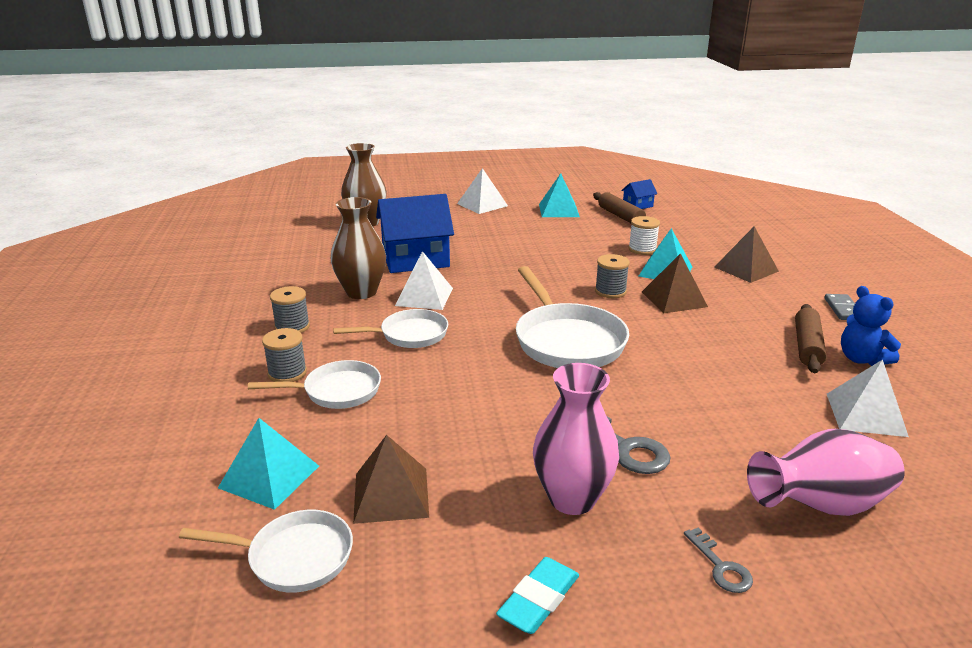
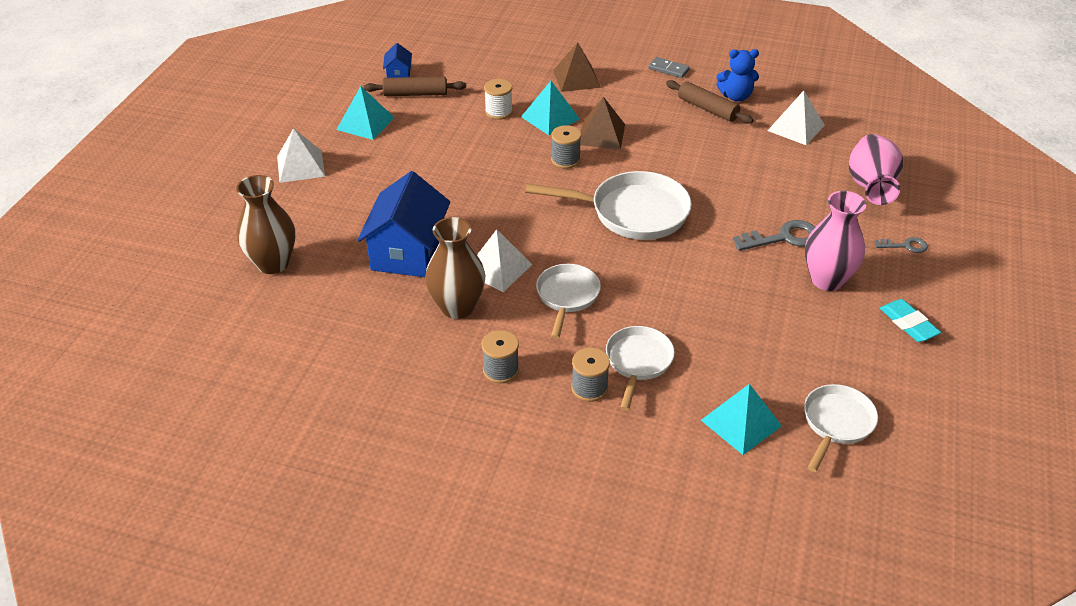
camera: 65 degrees left, 15 degrees up
(391, 495) = (789, 362): brown pyramid -> none

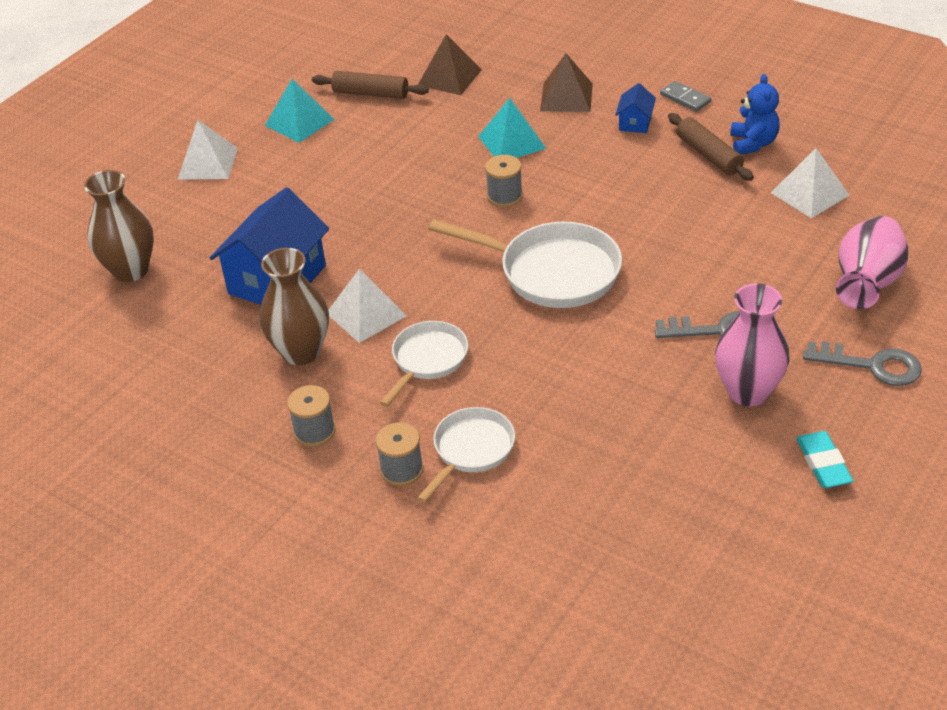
camera: 20 degrees right, 0 degrees up
(398, 74) = (363, 67): blue house -> blue house (635, 123)
(498, 112) = (455, 127): white spool -> none
(601, 134) = (562, 170): brown pyramid -> brown pyramid (449, 77)
(736, 96) = (753, 143): blue teddy bear -> blue teddy bear turned 105 degrees counterclockwise
(741, 423) = (554, 543): turquoise pyramid -> none
(836, 423) = (668, 566): white pan -> none
(905, 246) = (872, 365): grey key -> grey key, size x1.71

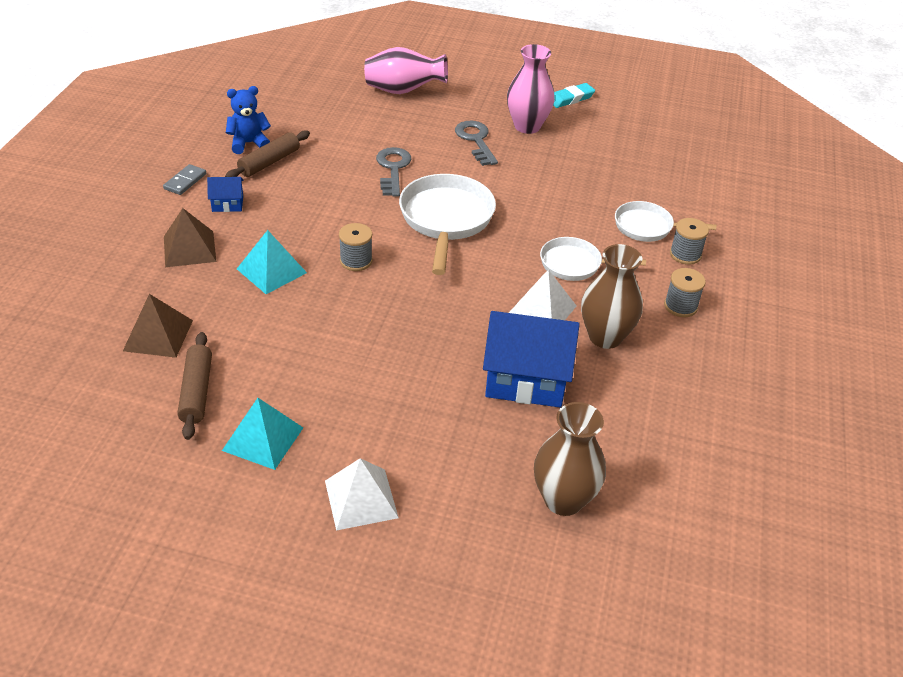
camera: 115 degrees left, 0 degrees up
(809, 194) = (309, 116): white pyramid -> none
(872, 365) = (480, 86): grey key -> grey key (393, 169)

